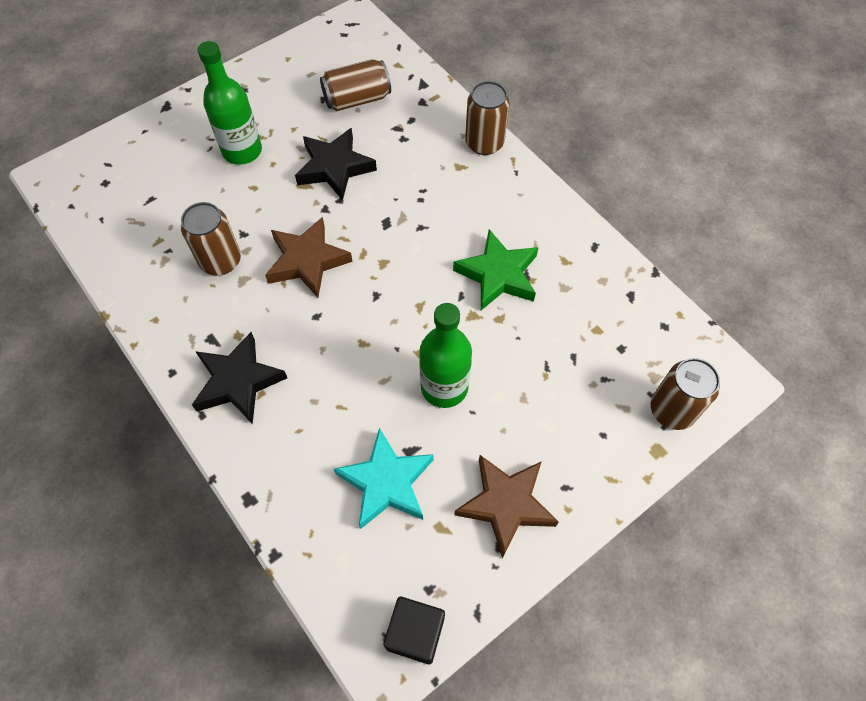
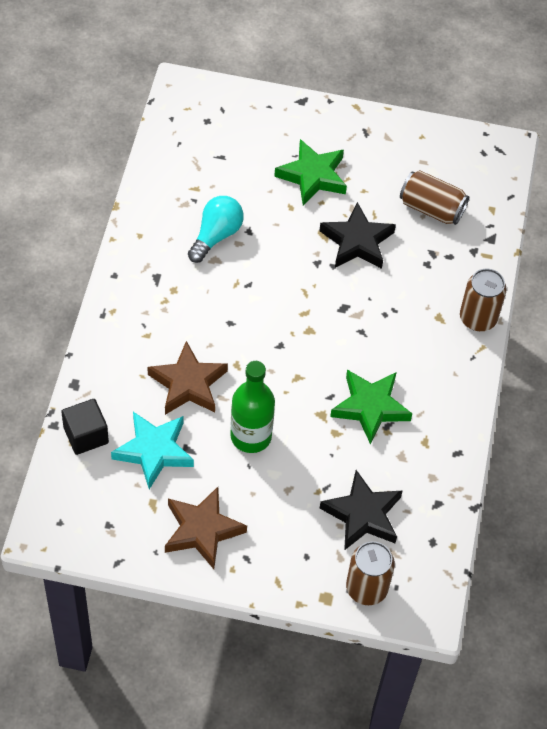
camera: 45 degrees right, 5 degrees down
(221, 261) = (216, 235): brown can -> turquoise light bulb
(238, 381) = (142, 316): black star -> black star (362, 515)
(242, 151) = (313, 176): green bottle -> green star
(307, 261) = (265, 285): brown star -> brown star (188, 384)
(415, 633) = (76, 536): black cube -> black cube (86, 435)

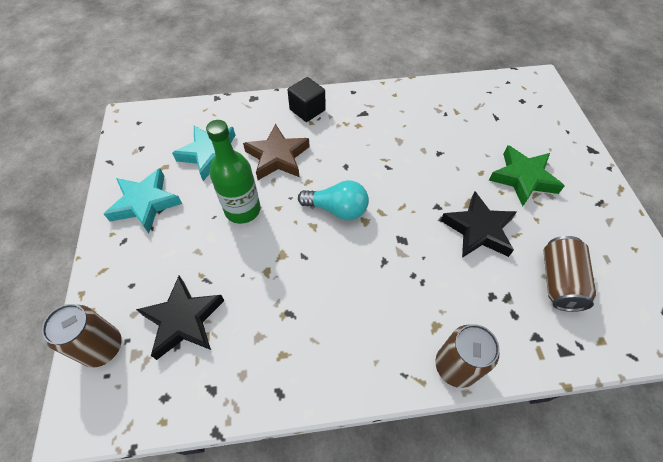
camera: 75 degrees right, 0 degrees up
(86, 435) = (213, 115): black cube -> black cube (307, 110)
(202, 530) = (145, 203): brown star -> turquoise star
(216, 235) = (421, 135): turquoise light bulb -> turquoise light bulb (337, 209)
(370, 407) = (304, 292): green star -> none

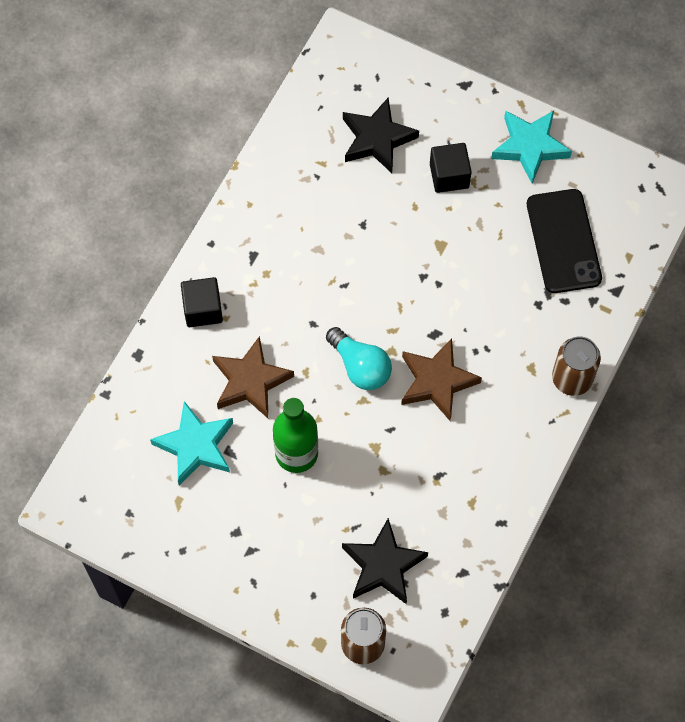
camera: 55 degrees left, 10 degrees up
(145, 203) = (218, 542): turquoise star -> turquoise star (529, 147)
(337, 209) = (360, 367): turquoise light bulb -> turquoise light bulb turned 90 degrees clockwise
(366, 264) = (437, 381): none -> brown star
(478, 229) = (472, 262): black star -> black star (377, 139)
(523, 178) = (449, 176): green star -> black cube
(559, 281) = (563, 241): brown can -> black phone

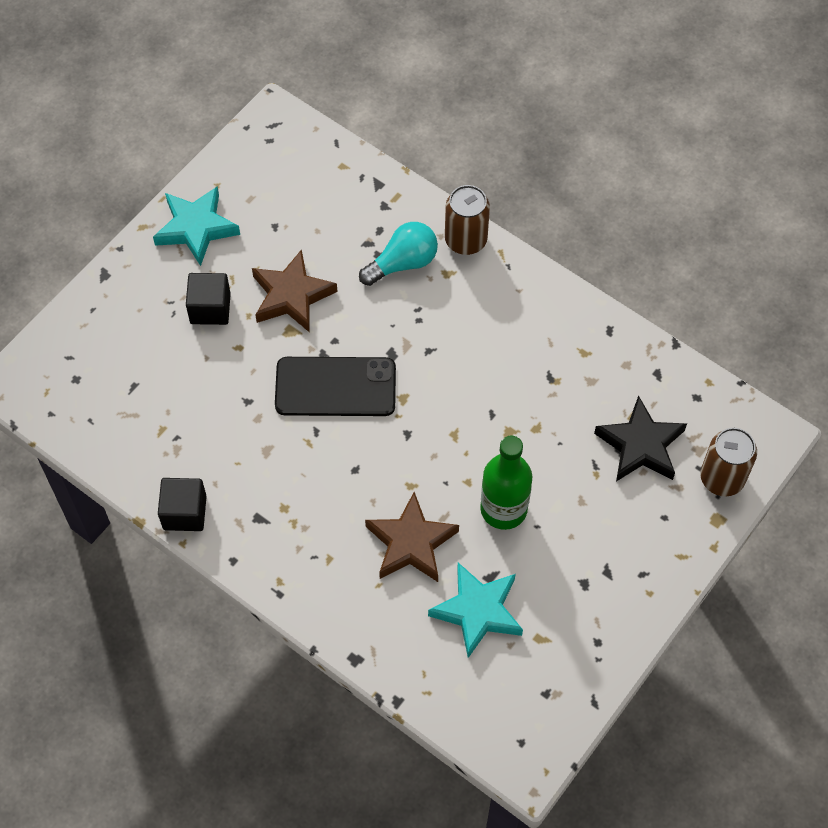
camera: 80 degrees left, 5 degrees down
(203, 309) = (313, 580): black cube -> black cube (184, 512)
(360, 367) = (415, 431): turquoise light bulb -> turquoise light bulb (403, 263)
(377, 139) = (147, 370): black star -> none
(437, 381) = (446, 361): brown star -> brown star (291, 296)
(563, 241) = (312, 218): black phone -> black phone (335, 387)

